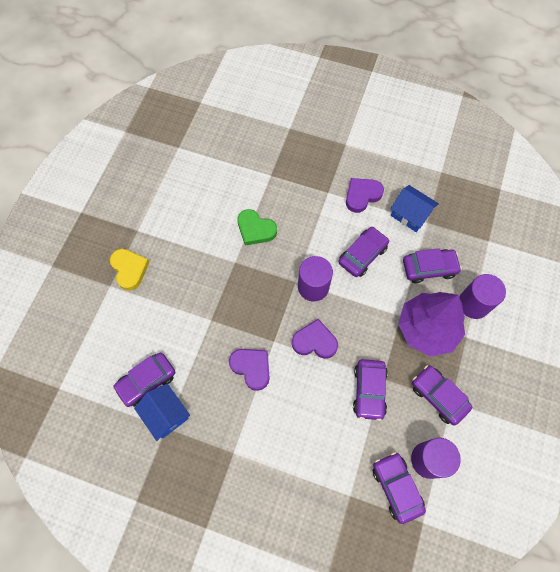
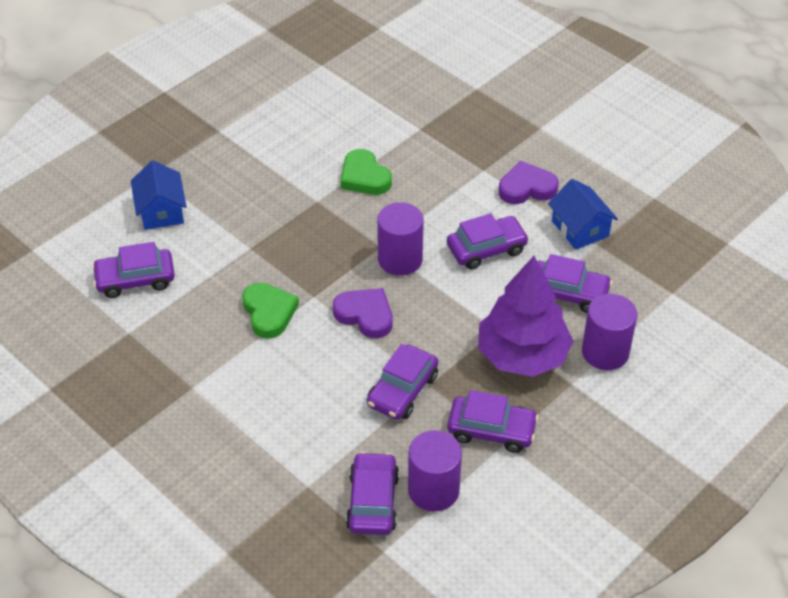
camera: 25 degrees right, 20 degrees down
(129, 269) = (185, 165): yellow heart -> none
(166, 414) = (137, 319): blue house -> blue house (161, 211)
(251, 368) = (269, 312): purple heart -> green heart
(438, 396) = (491, 430): purple car -> purple car turned 120 degrees clockwise

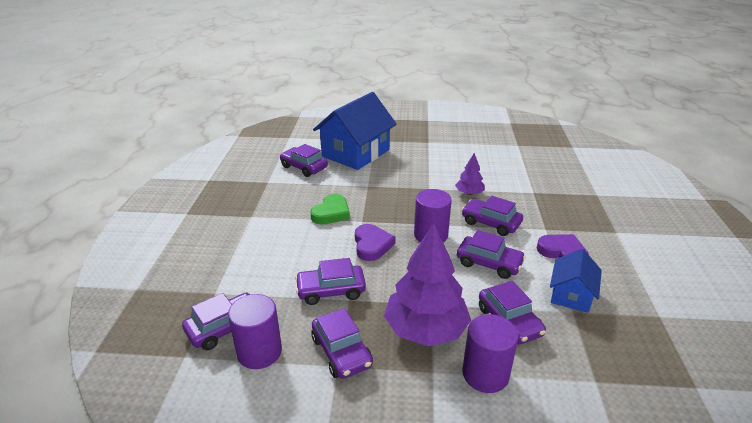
camera: 50 degrees right, 15 degrees down
(161, 211) = (356, 153): blue house -> blue house, size x1.92
(364, 177) = (469, 193): green heart -> purple tree
(431, 200) = (490, 223): none -> purple car

